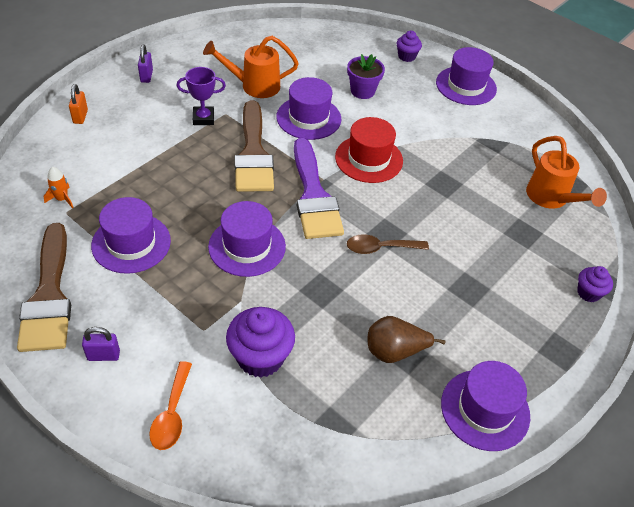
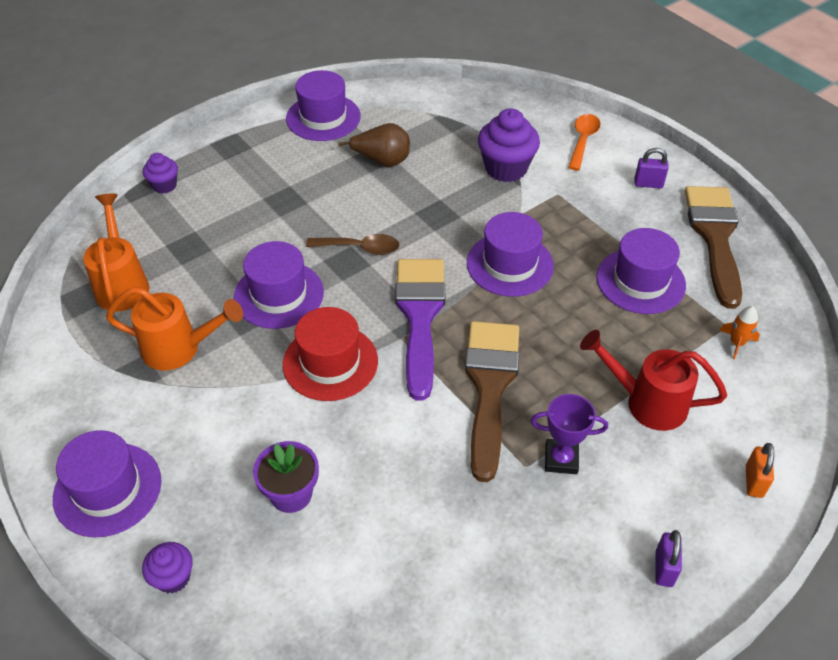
camera: 165 degrees left, 0 degrees up
(141, 153) = (647, 402): none -> red watering can
(254, 86) = (474, 524): orange watering can -> orange watering can (179, 349)
(308, 118) = (396, 444): purple hat -> purple hat (279, 294)

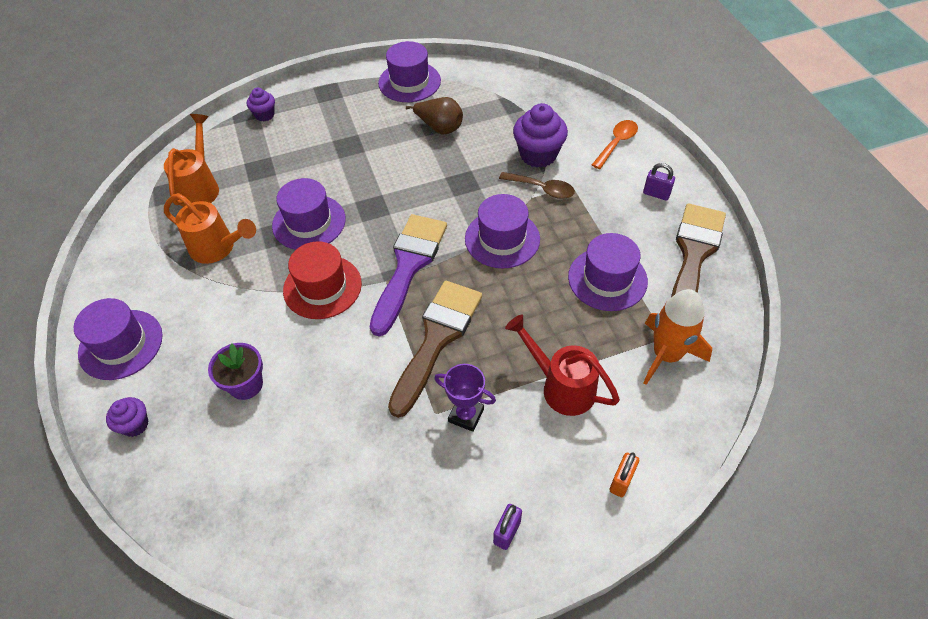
camera: 20 degrees right, 5 degrees up
(360, 248) = (388, 198): brown spoon -> brown spoon (542, 189)
(737, 343) = (666, 355): orange rocket -> orange rocket, size x2.12

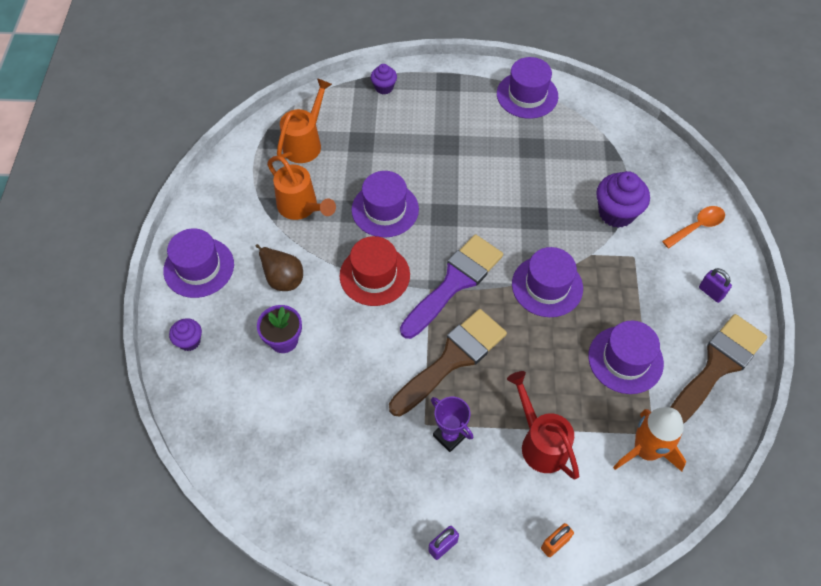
camera: 20 degrees right, 5 degrees up
(439, 128) = (536, 153): brown pear -> brown pear (282, 277)
(542, 189) = (604, 249): brown spoon -> none

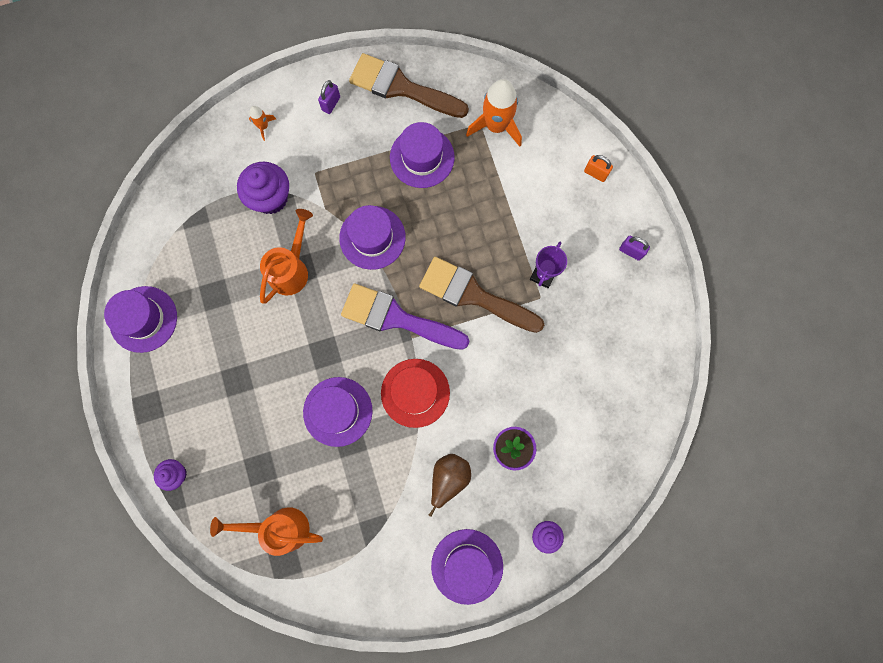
camera: 110 degrees left, 20 degrees up
(301, 207) = (363, 496): orange watering can -> orange watering can (291, 269)
(540, 443) = (521, 204): red watering can -> none
(697, 226) = (263, 126): orange spoon -> orange rocket

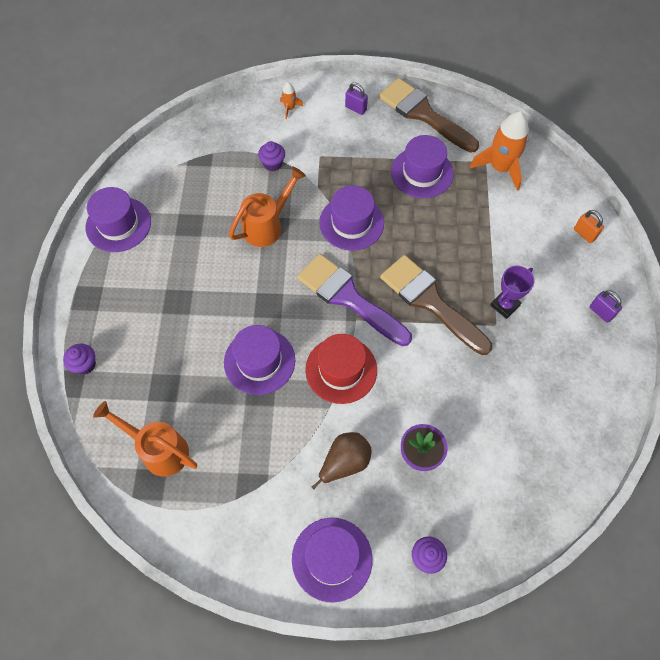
camera: 20 degrees right, 15 degrees down
(270, 198) = (272, 164): purple cupcake -> purple cupcake, size x0.56
(331, 104) = (356, 108): purple padlock -> purple padlock turned 75 degrees clockwise

